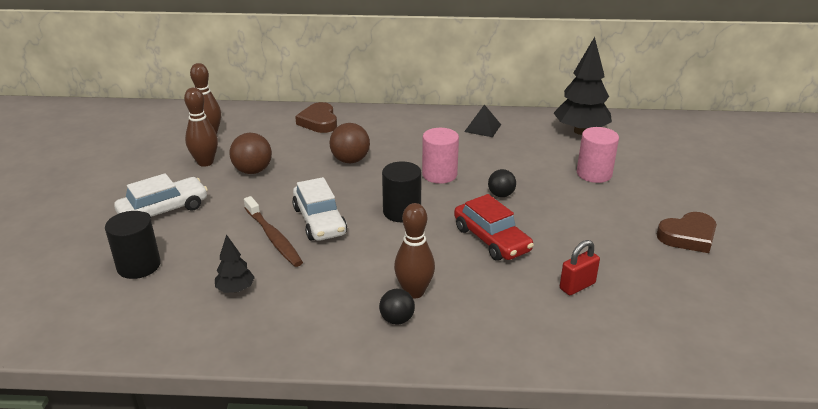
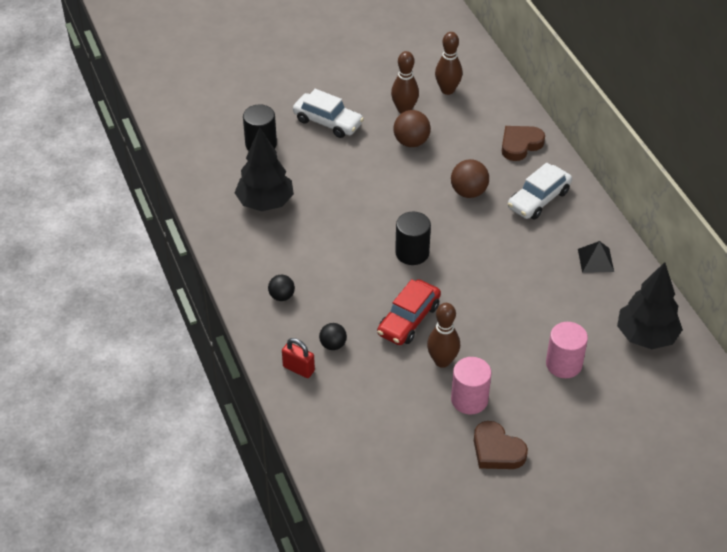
camera: 65 degrees right, 15 degrees up
(235, 289) = (265, 203): black tree -> black tree, size x2.00
(273, 237) = (332, 194): brown toothbrush -> none
(319, 221) = (368, 210): white car -> white car (538, 199)
(414, 292) = (316, 295): brown bowling pin -> brown bowling pin (442, 361)
(439, 174) = (486, 257): pink cylinder -> pink cylinder (469, 399)
(501, 195) = (480, 307): black ball -> black ball (333, 345)
(577, 286) = (378, 387): red padlock -> red padlock (298, 369)

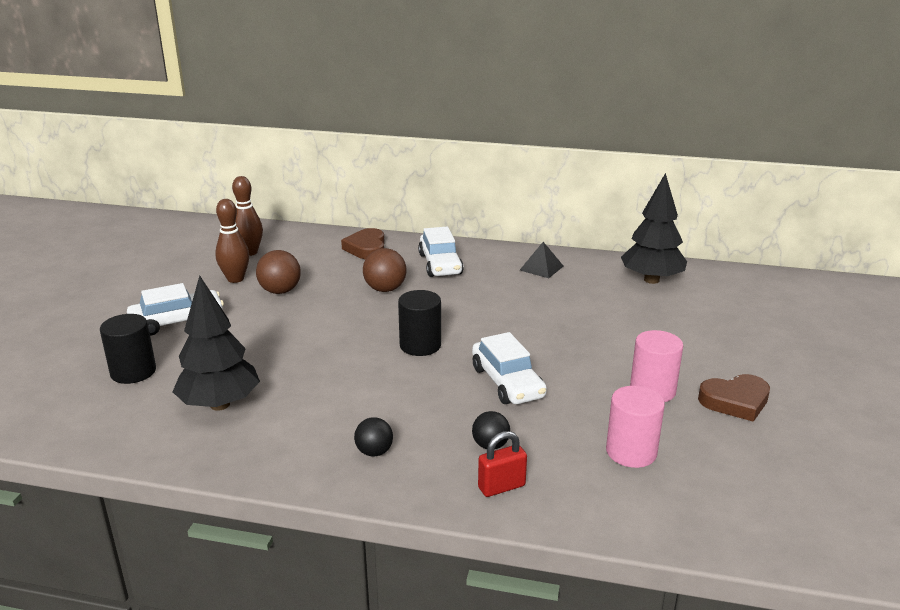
camera: 55 degrees left, 20 degrees down
(408, 319) = (507, 382): red car -> white car
(442, 361) = (585, 385): brown bowling pin -> none
(564, 364) = (650, 325): pink cylinder -> pink cylinder (631, 452)

